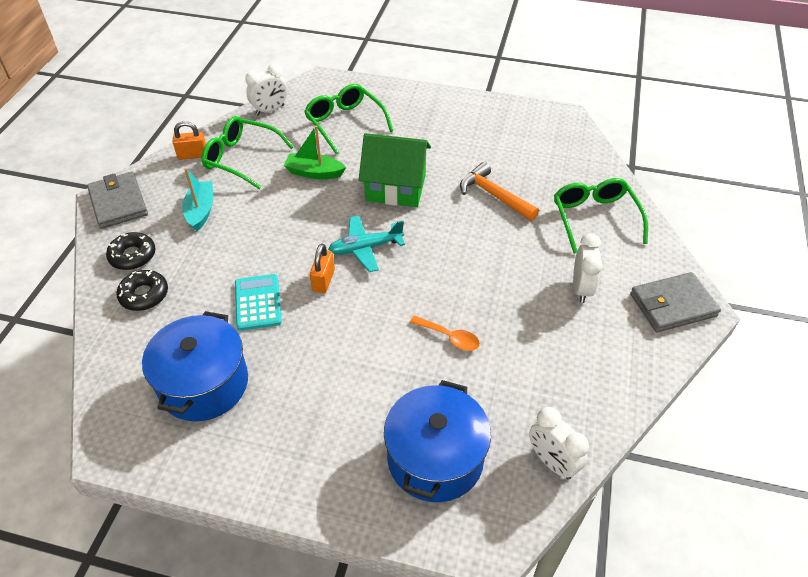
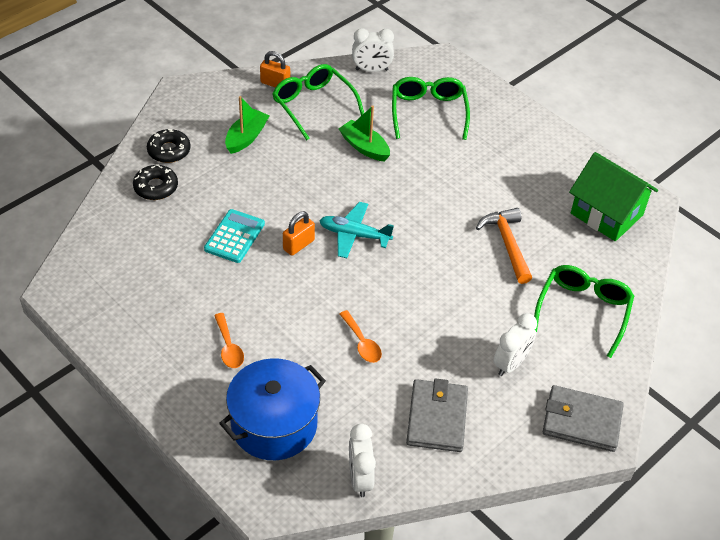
camera: 30 degrees right, 0 degrees up
(118, 203) = (188, 100): grey wallet -> grey wallet (437, 418)
(201, 211) = (246, 137): turquoise boat -> green boat
(204, 384) = (151, 278): blue pot -> none
(333, 408) = (228, 347): none -> orange spoon
(395, 188) = (424, 194): green house -> green house (606, 214)

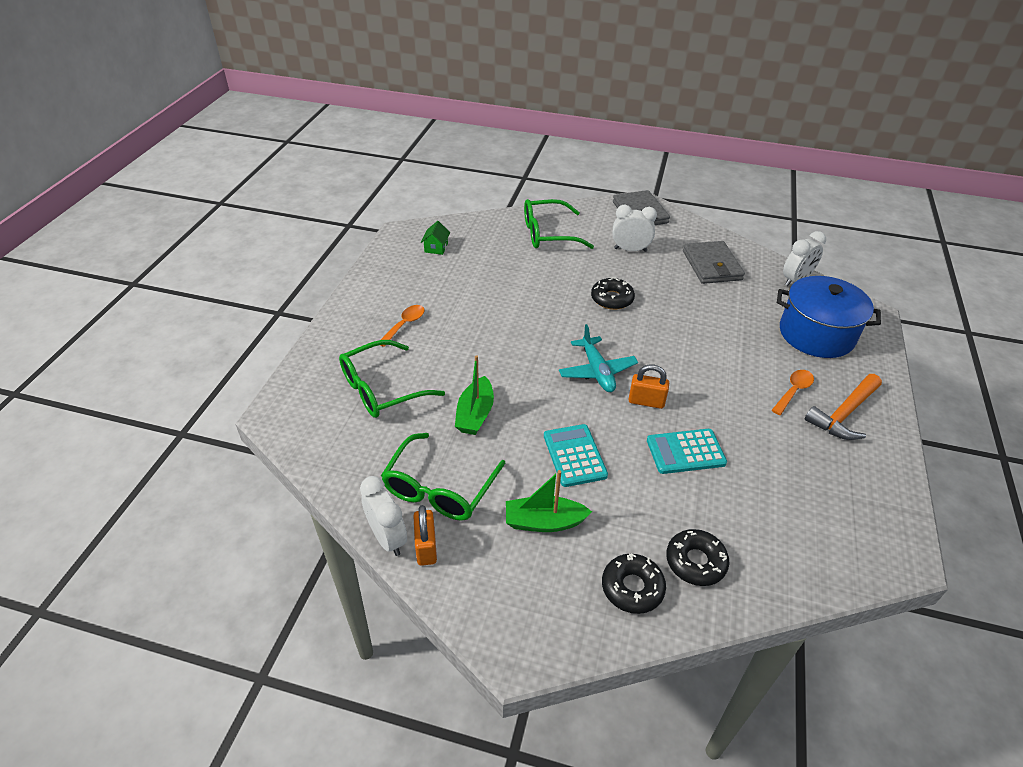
camera: 120 degrees left, 5 degrees down
(283, 177) = (574, 455): none -> turquoise calculator
(362, 342) = (697, 321): orange spoon -> orange spoon (404, 325)
(371, 70) = (335, 465): white clock -> white clock (387, 538)
(437, 418) = (711, 265): grey wallet -> grey wallet turned 75 degrees counterclockwise
(439, 299) = (612, 299): none -> black donut
(507, 244) = (518, 284): orange hammer -> orange hammer (844, 414)
(606, 214) = (436, 248): green house -> green house, size x0.42

